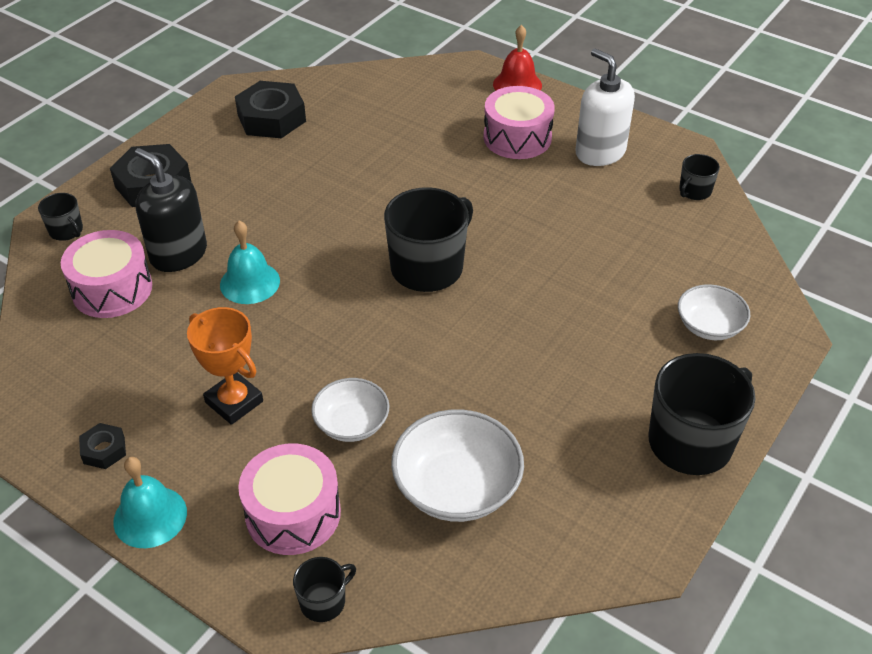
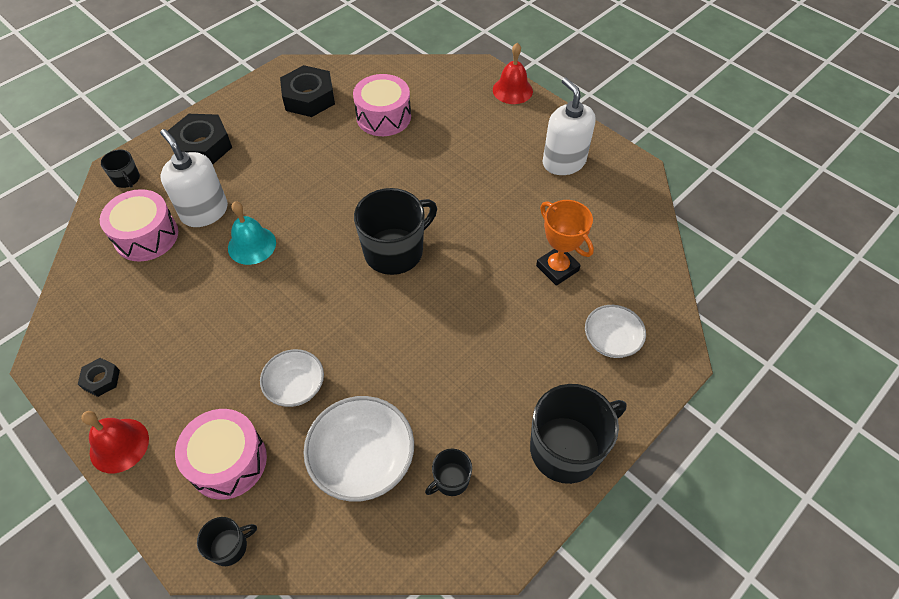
camera: 10 degrees right, 10 degrees up
(150, 516) = (119, 445): turquoise bell -> red bell
(178, 254) = (204, 212): black soap dispenser -> white soap dispenser
(234, 402) = (210, 352): orange trophy -> orange trophy (557, 268)
(517, 138) = (499, 140): pink drum -> pink drum (383, 117)
(694, 191) = (633, 209): black mug -> black mug (451, 480)

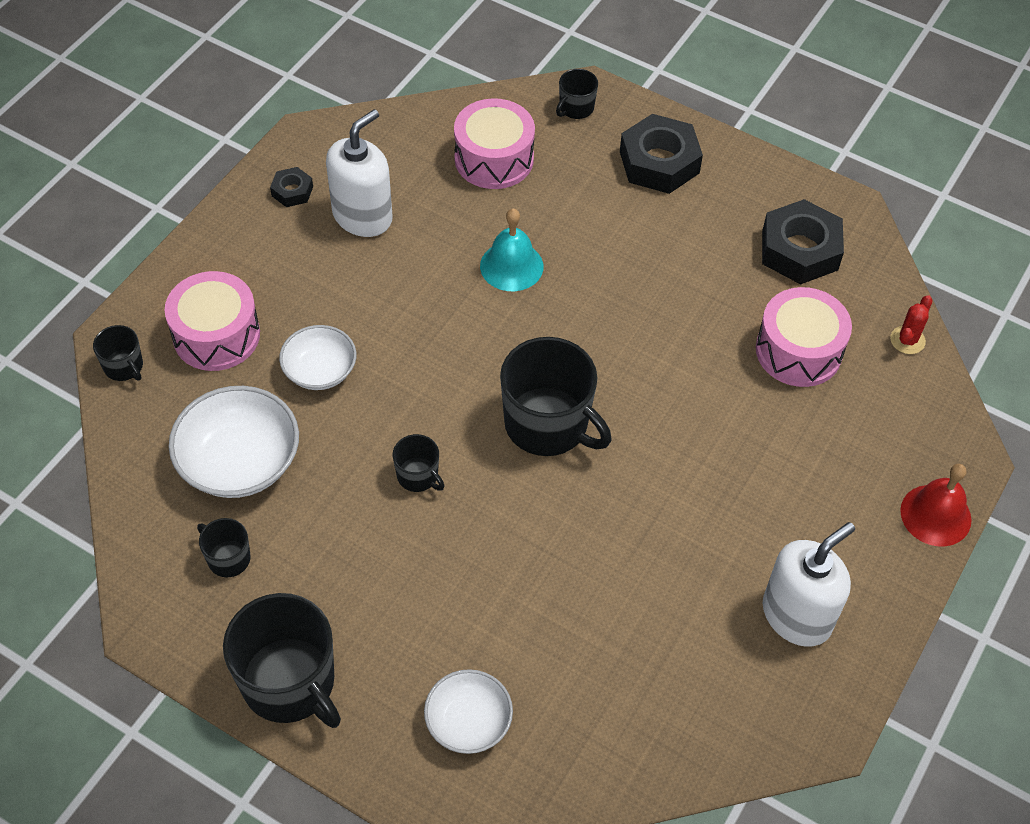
camera: 75 degrees right, 0 degrees up
(119, 445) = (219, 235): red bell -> none
(204, 212) = (549, 201): white soap dispenser -> white soap dispenser (362, 216)
(394, 70) = (907, 340): none -> red cactus
(413, 336) = (418, 476): none -> black mug
(557, 268) = (577, 634): orange trophy -> none

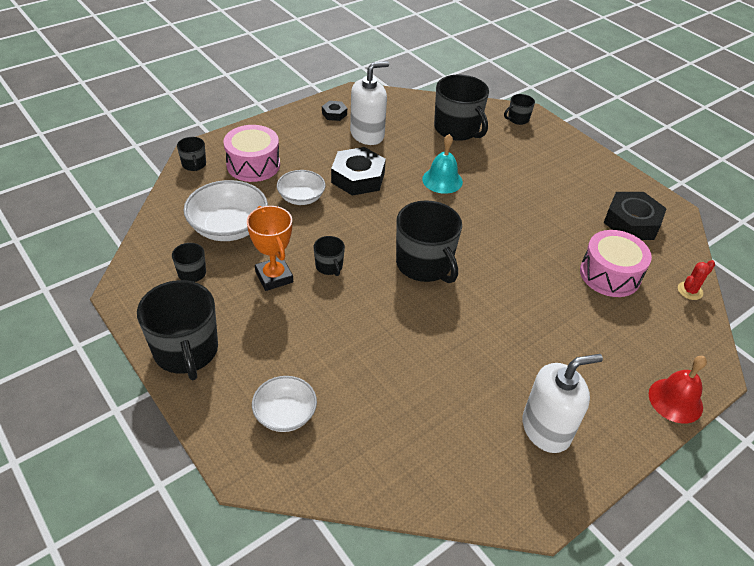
camera: 20 degrees right, 10 degrees down
(349, 521) = (274, 277): none -> orange trophy
(494, 159) = (457, 129): pink drum -> black mug
(659, 162) = (557, 156): black nut -> black nut (358, 178)

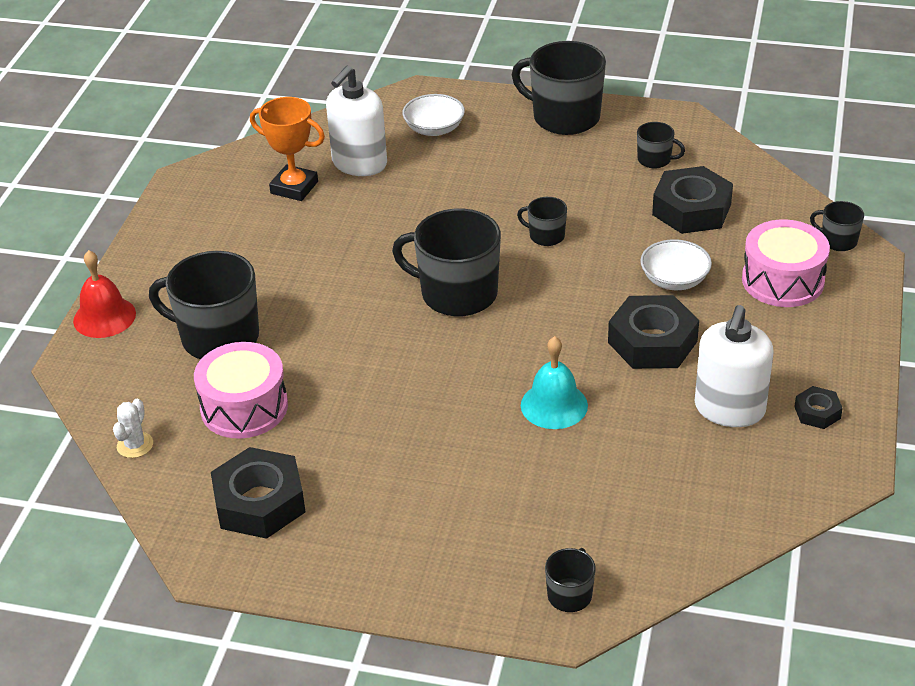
camera: 145 degrees right, 5 degrees down
(228, 227) = (691, 209): white bowl -> black nut
(274, 277) = (581, 198): orange trophy -> orange trophy (294, 187)
(457, 129) = (631, 506): black mug -> black mug (218, 337)
(546, 429) = (214, 231): white soap dispenser -> white soap dispenser (359, 163)
(690, 291) = (135, 445): red cactus -> white cactus

